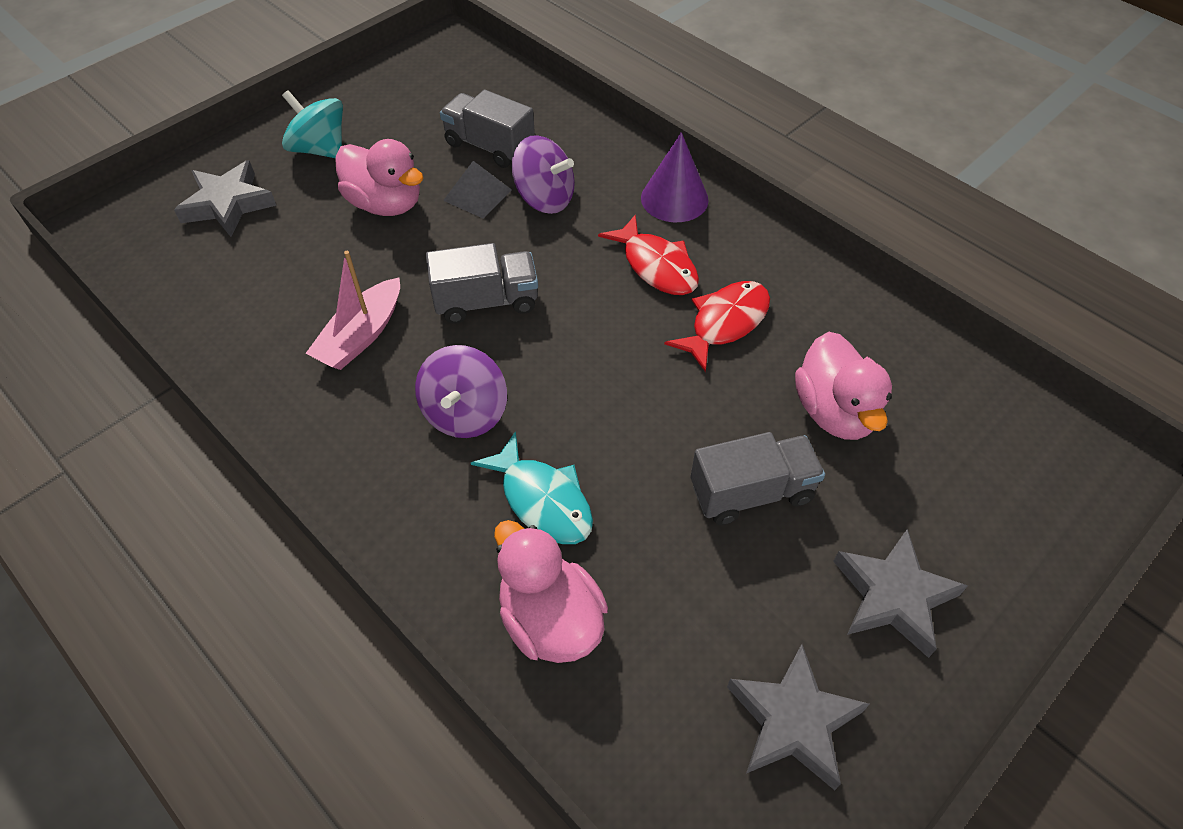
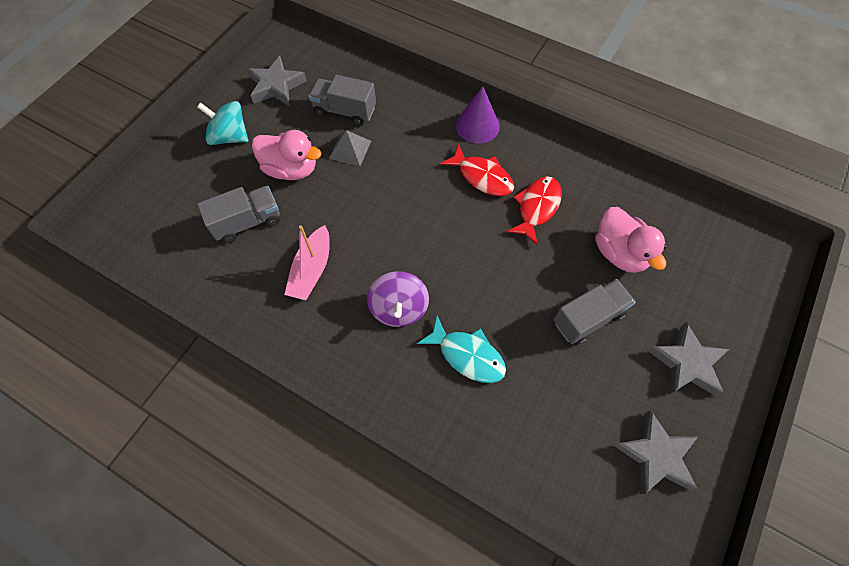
camera: 15 degrees left, 10 degrees up
(228, 204) = (182, 192): grey star -> grey star (276, 86)
(486, 301) = (384, 226): grey truck -> grey truck (247, 222)
(545, 198) = (395, 143): purple spinning top -> none
(550, 619) = (499, 431): pink duck -> none

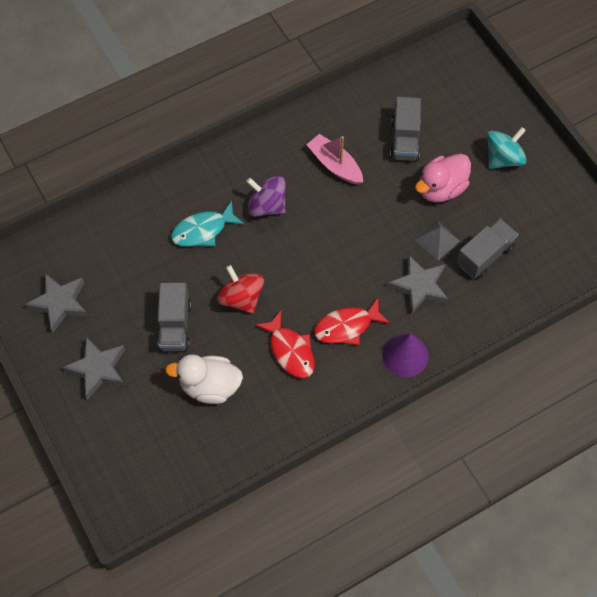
camera: 120 degrees right, 0 degrees up
(276, 86) = (547, 214): grey star -> grey star (419, 287)
(516, 275) = (241, 298): none -> red spinning top
(619, 253) = (210, 386): pink duck -> white duck

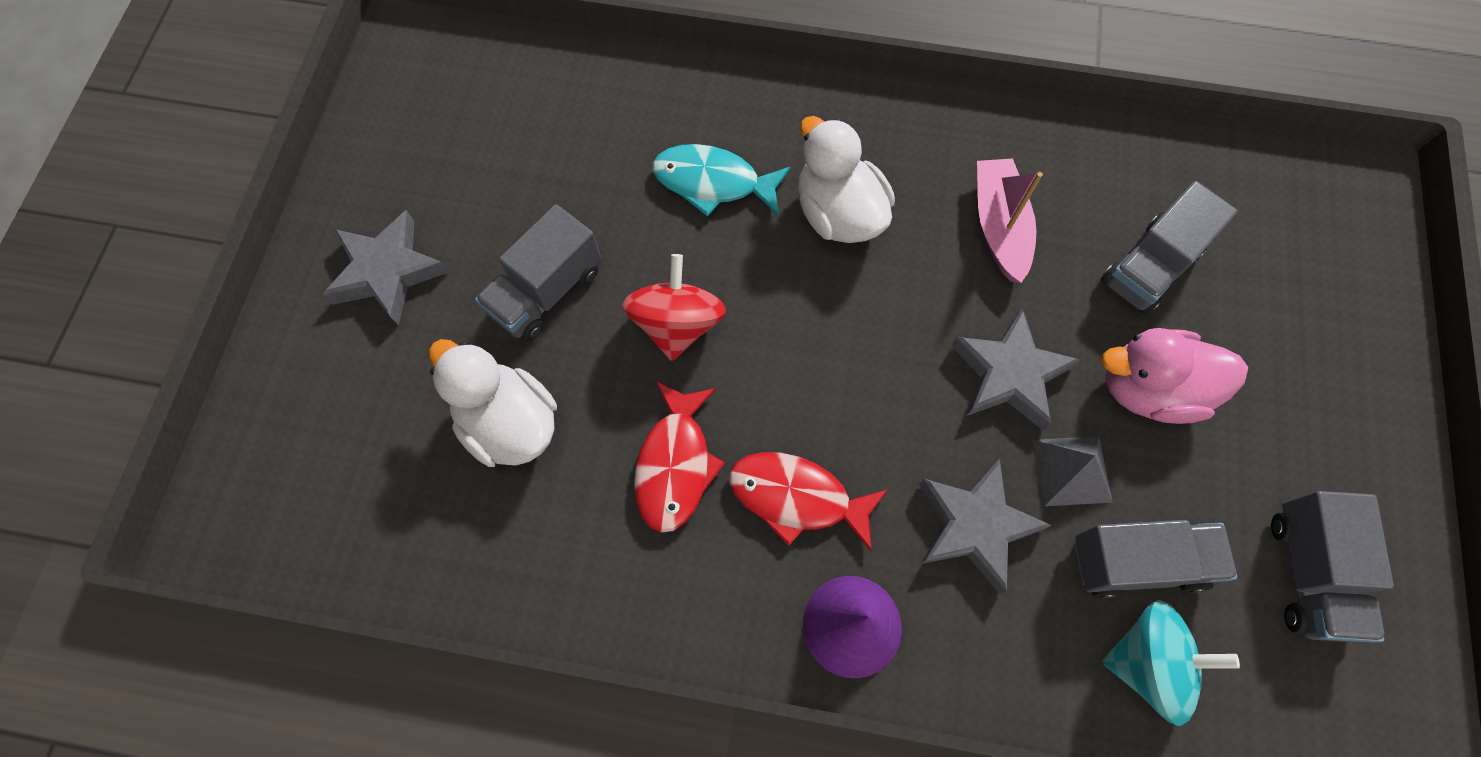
camera: 40 degrees right, 5 degrees up
(60, 303) = (429, 142): grey star -> grey star (1009, 374)
(266, 206) = (838, 213): purple spinning top -> white duck
(503, 158) = (1307, 418): turquoise spinning top -> turquoise spinning top (1147, 662)
(543, 215) = (1307, 573): none -> grey truck

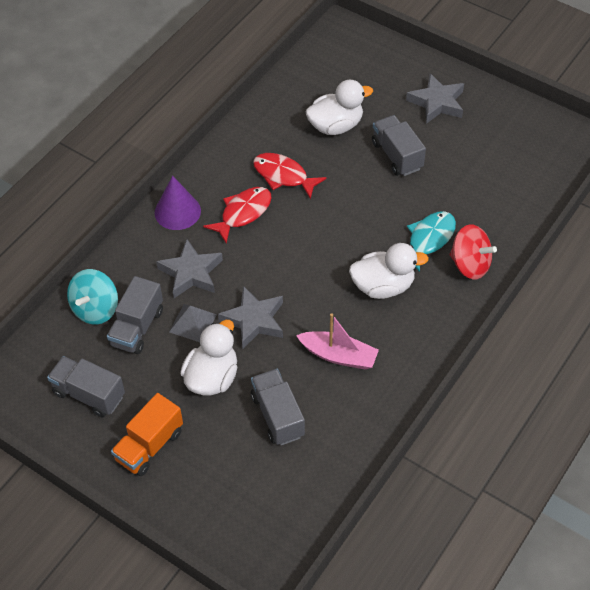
camera: 115 degrees right, 15 degrees down
(677, 324) = (353, 198): red spinning top -> red spinning top (470, 265)
(1149, 389) = (212, 377): pink duck -> white duck
(1320, 425) = (149, 446): none -> orange truck

